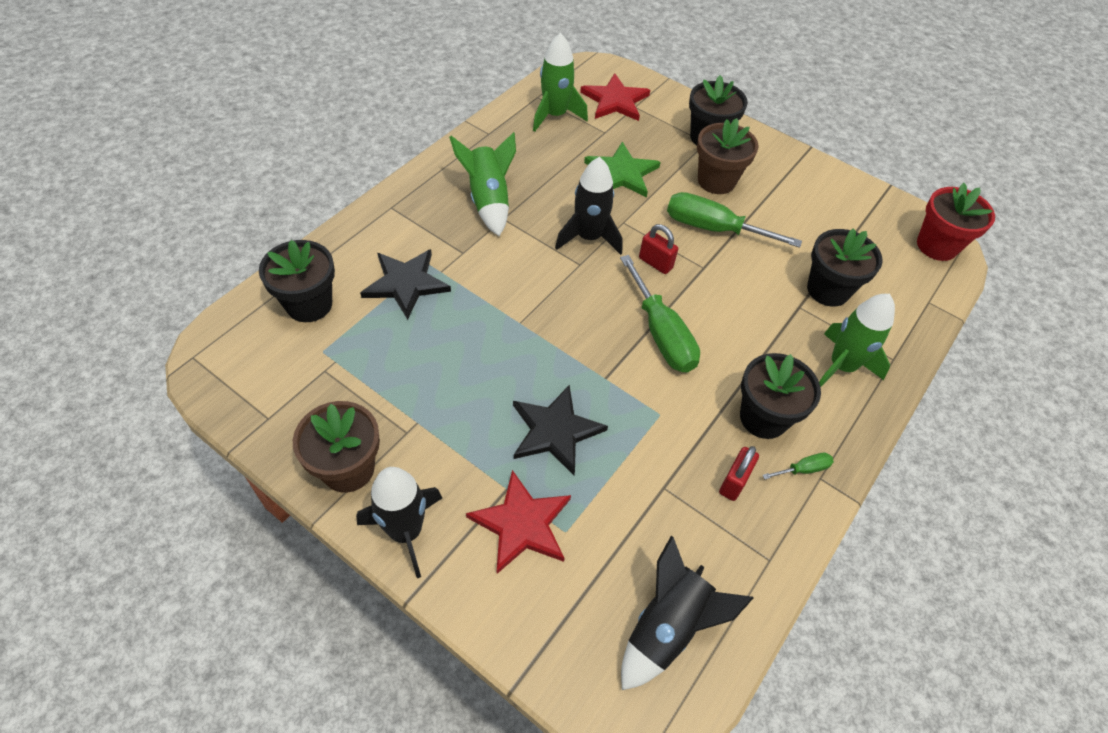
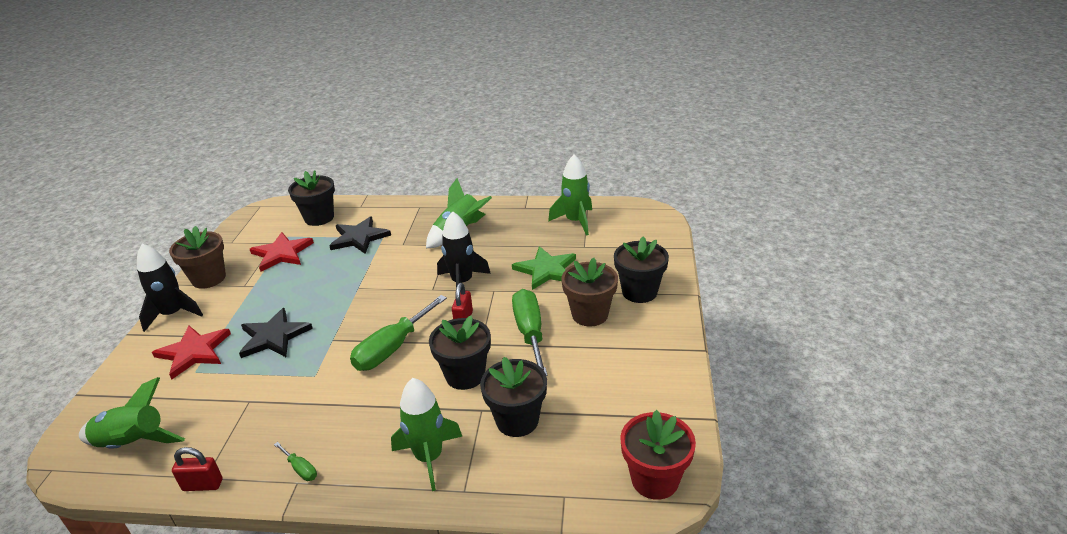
camera: 65 degrees right, 20 degrees down
(615, 101) = (626, 237): red star -> red star (282, 253)
(667, 627) = (133, 443): black rocket -> green rocket
(734, 482) = (269, 434): red padlock -> red padlock (203, 485)
(763, 417) = (341, 429): black flower pot -> black flower pot (465, 375)

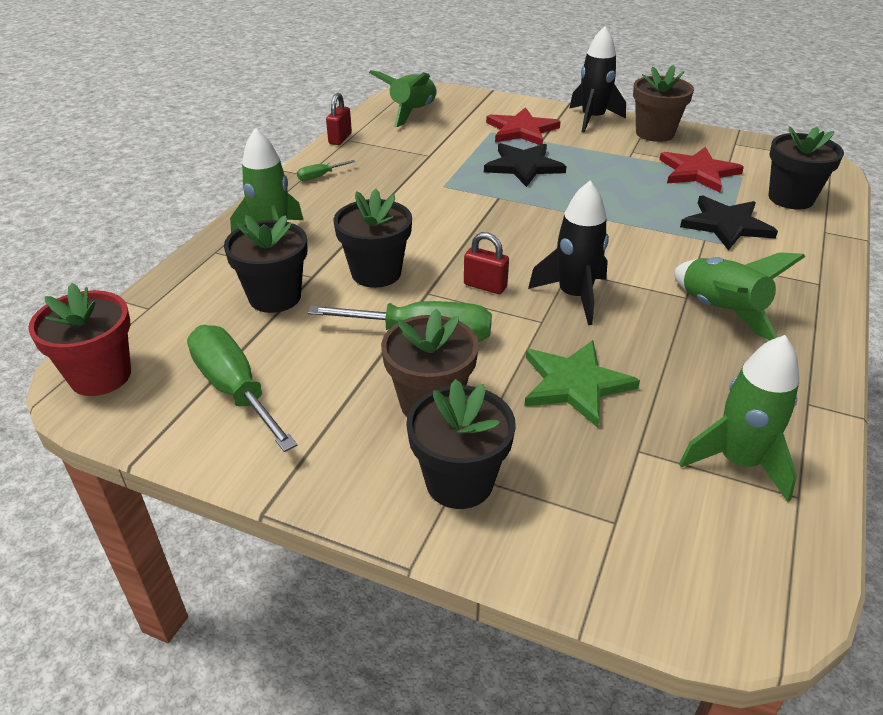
camera: 105 degrees right, 5 degrees up
(392, 348) = (458, 231): green screwdriver -> green screwdriver (234, 389)

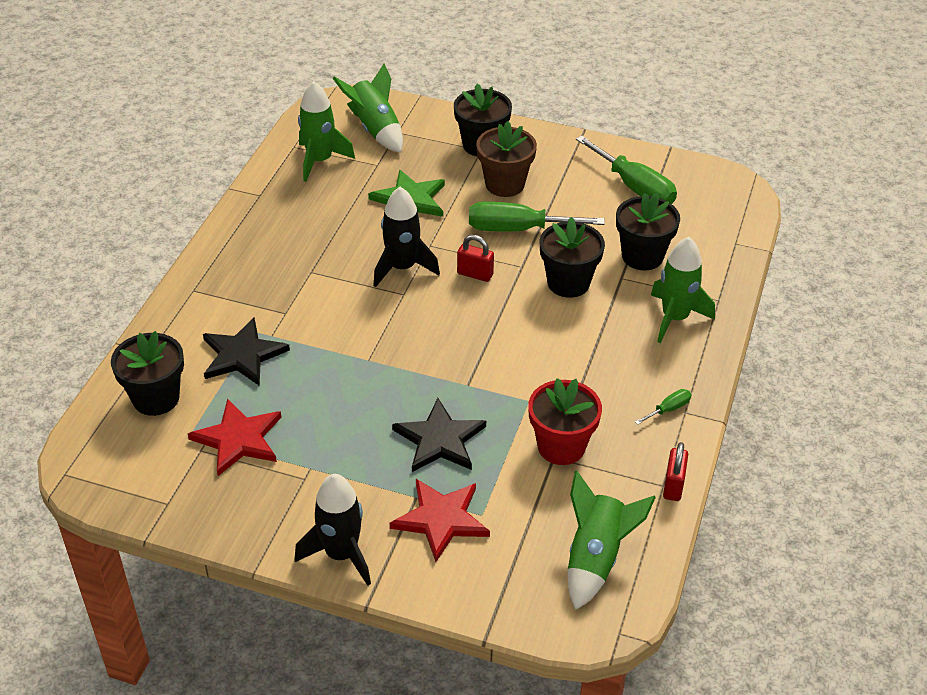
camera: 175 degrees right, 5 degrees up
(100, 376) = (728, 192): red flower pot -> red flower pot (561, 446)
(654, 133) = (264, 522): brown flower pot -> none
(720, 311) = (289, 259): green rocket -> green rocket (375, 129)

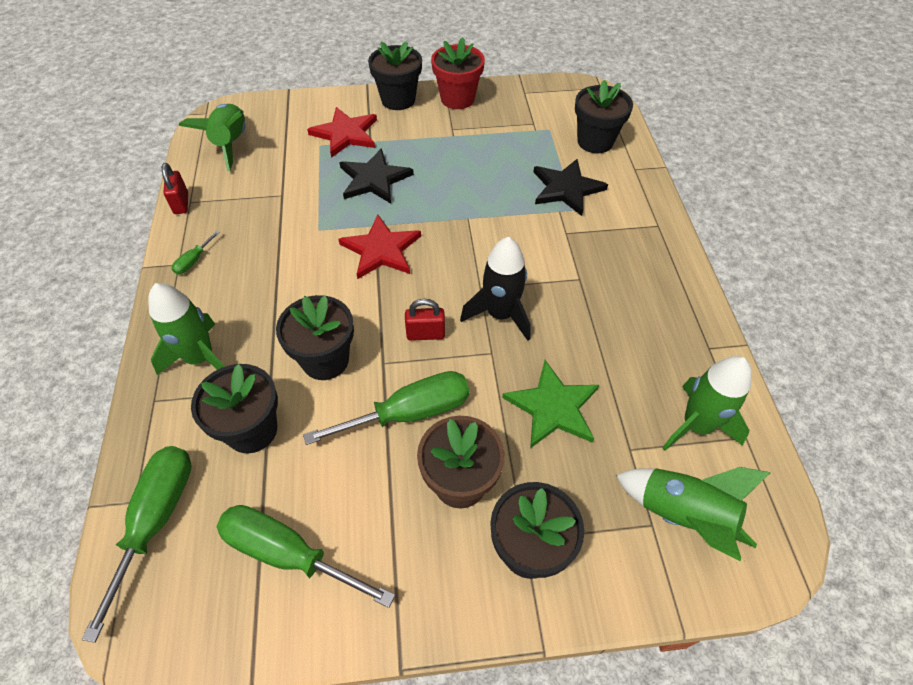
camera: 155 degrees right, 10 degrees up
(238, 439) = (515, 136): red star -> red star (381, 250)
(341, 554) = (398, 100): black rocket -> black flower pot
(561, 446) = (278, 203): red flower pot -> red flower pot (457, 99)
(720, 228) = (156, 520): none -> green screwdriver

